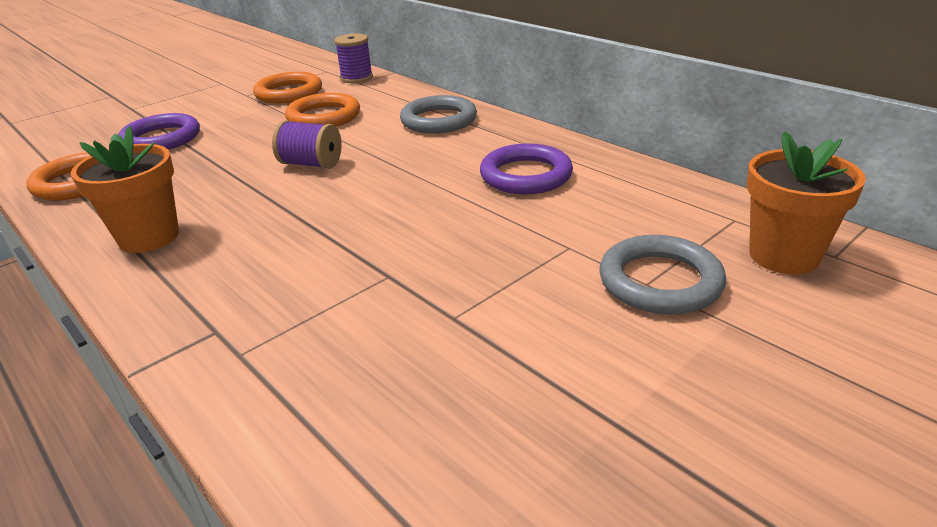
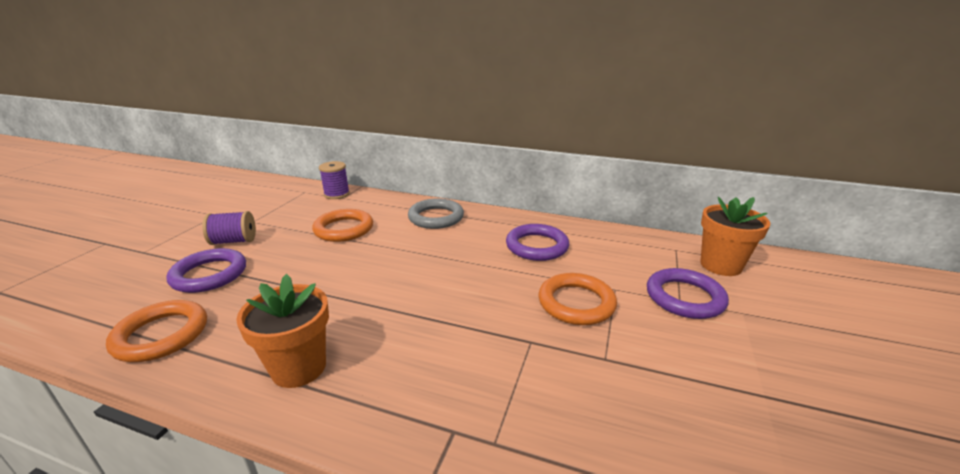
camera: 30 degrees left, 5 degrees down
(289, 93) = (291, 214): orange ring -> orange ring (576, 303)
(311, 164) = (376, 269): purple spool -> purple spool (234, 241)
(660, 281) = (684, 297): grey ring -> purple ring

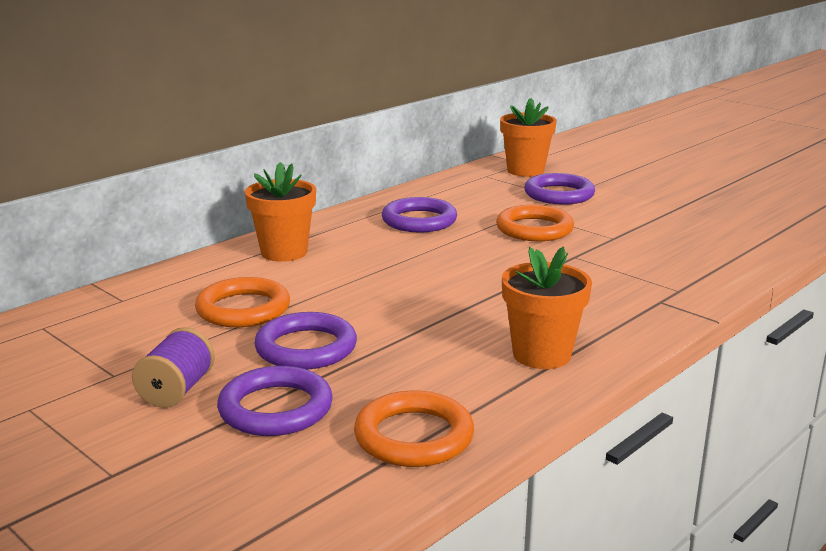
camera: 65 degrees left, 5 degrees down
(293, 262) = (306, 348): none -> purple ring
(337, 194) = (99, 303): purple spool -> none
(436, 217) = (284, 252): grey ring -> orange flower pot

